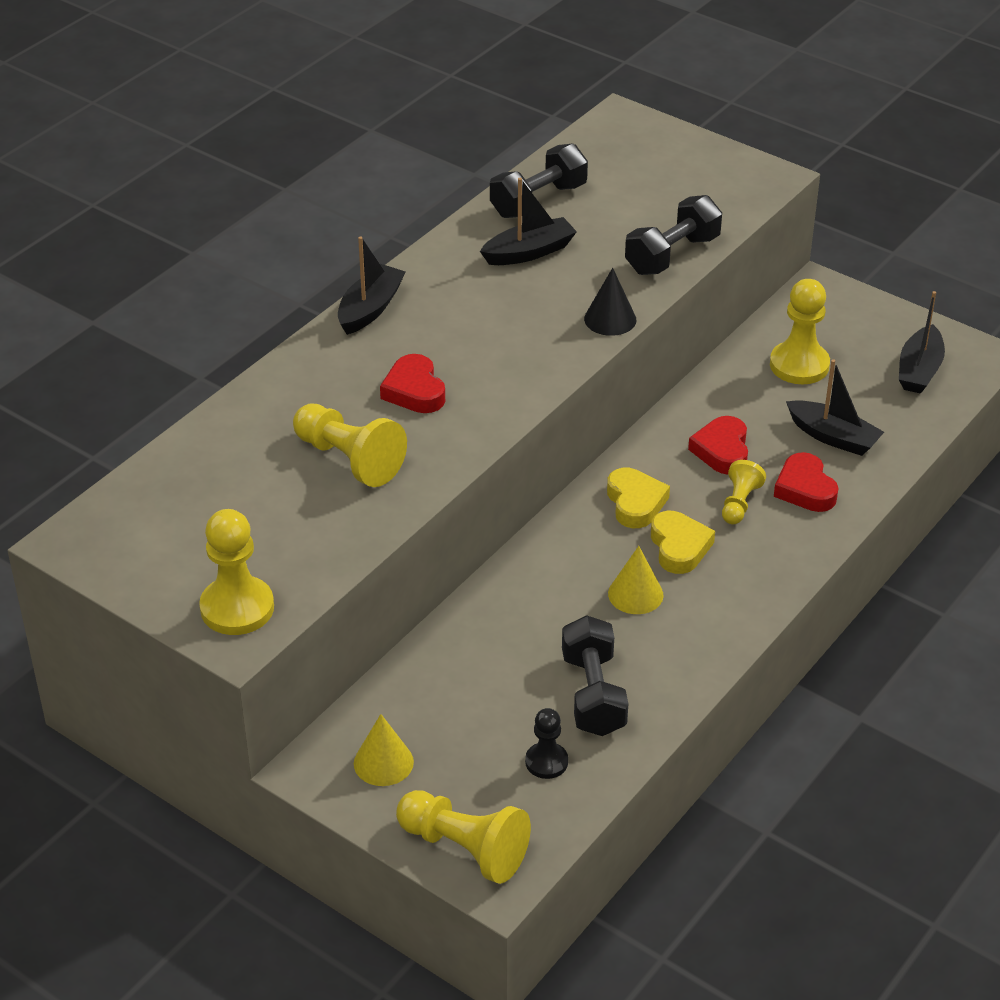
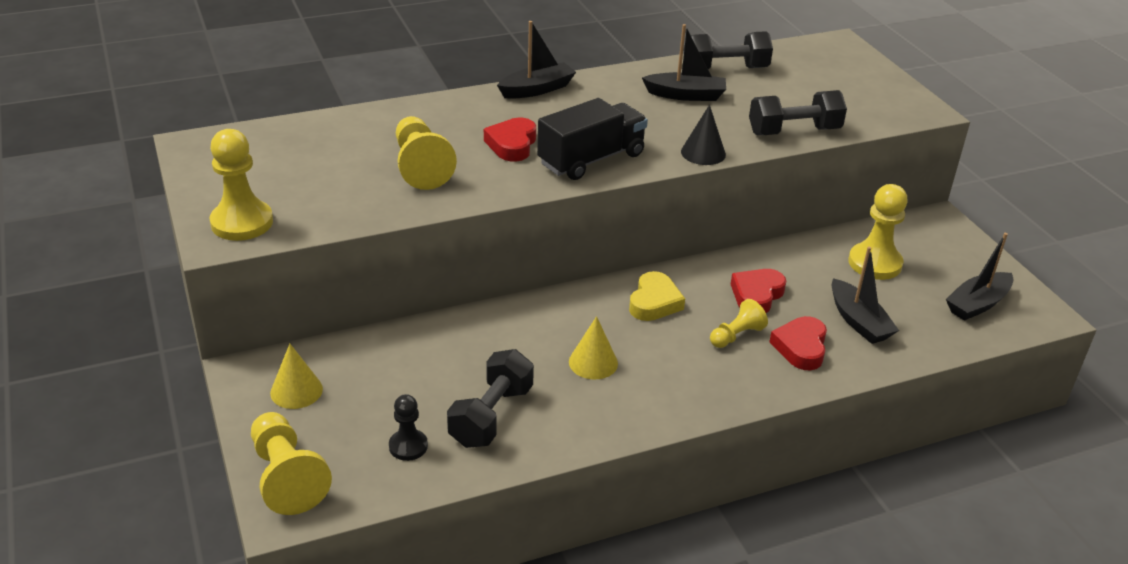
camera: 30 degrees right, 5 degrees down
(510, 374) = (591, 159): none -> black truck
(679, 547) = (659, 345): yellow heart -> none

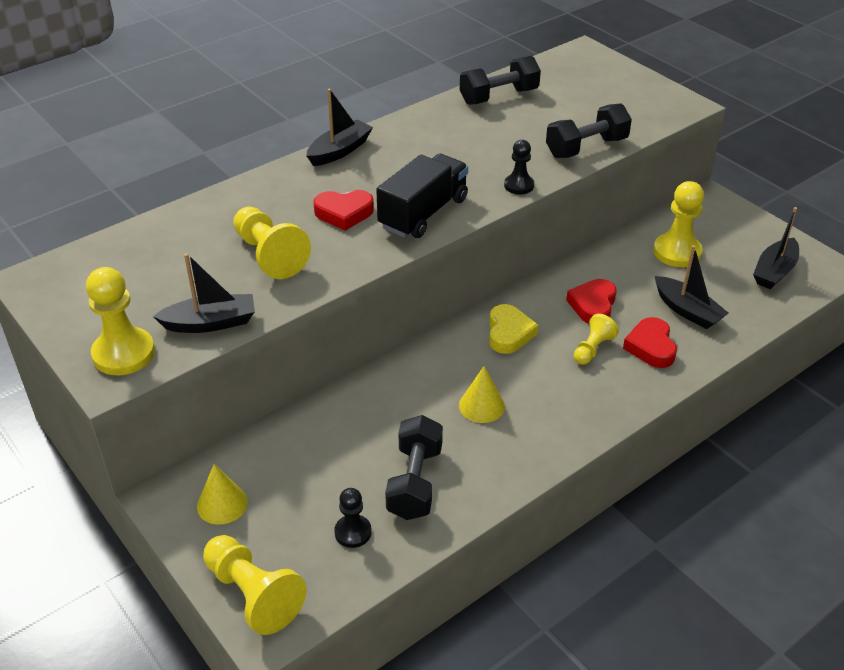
camera: 15 degrees left, 5 degrees up
(512, 144) = (344, 213): red heart -> red heart turned 90 degrees counterclockwise
(686, 95) = (476, 130): black boat -> black boat (210, 323)
(703, 153) = (519, 185): black cone -> black pawn

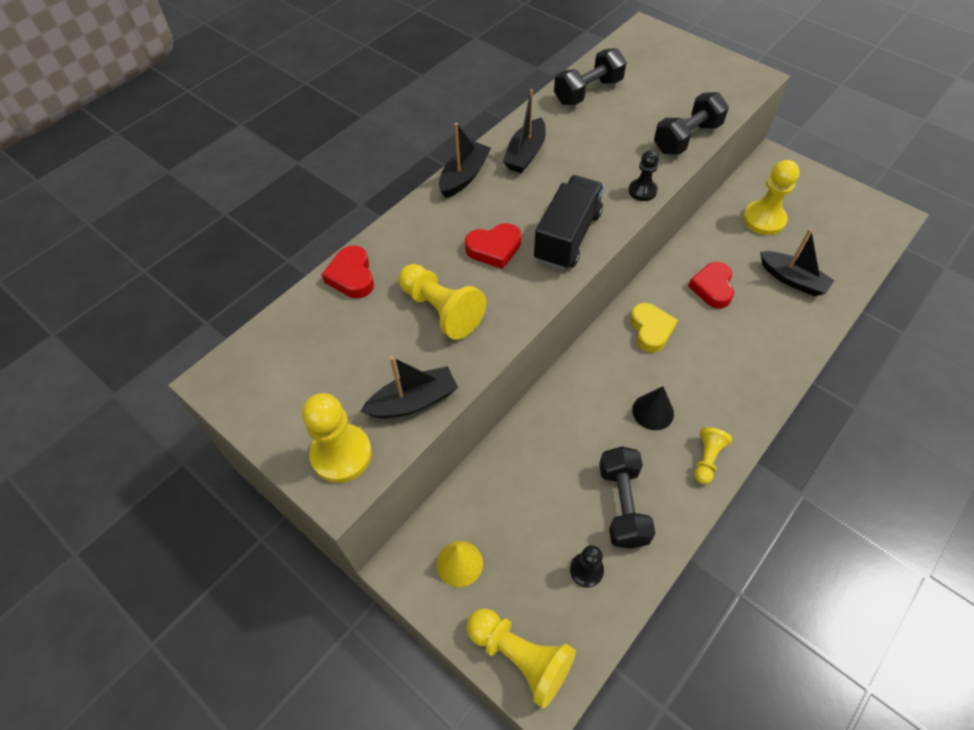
camera: 10 degrees left, 15 degrees up
(481, 405) = (653, 411): yellow cone -> black cone
(592, 349) = (727, 334): yellow pawn -> yellow pawn (707, 459)
(651, 347) = (774, 323): red heart -> red heart (352, 276)
(774, 271) = (850, 226): black boat -> black boat (525, 154)

